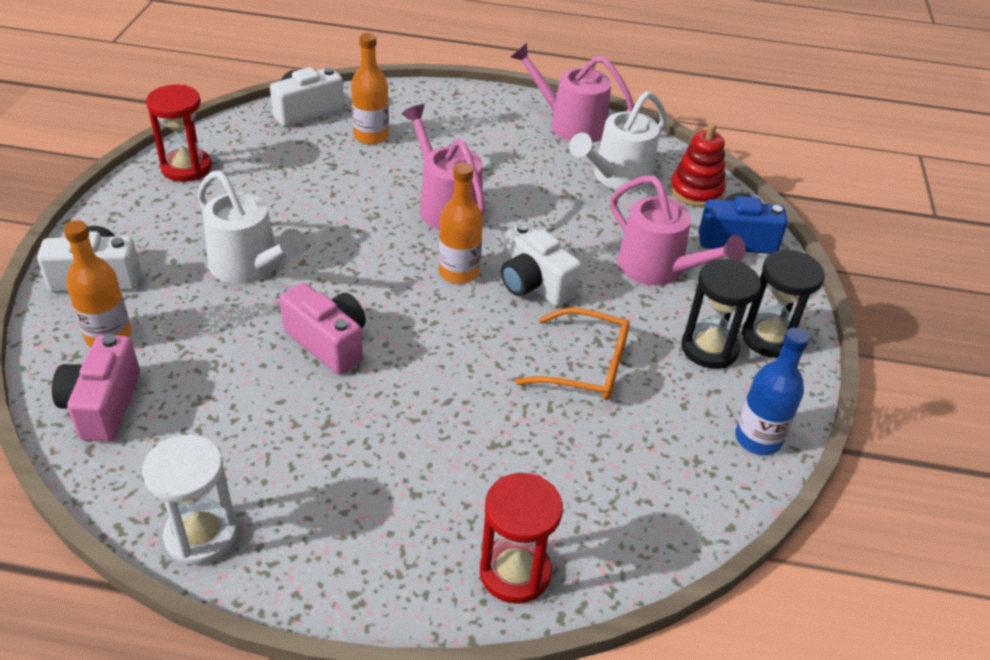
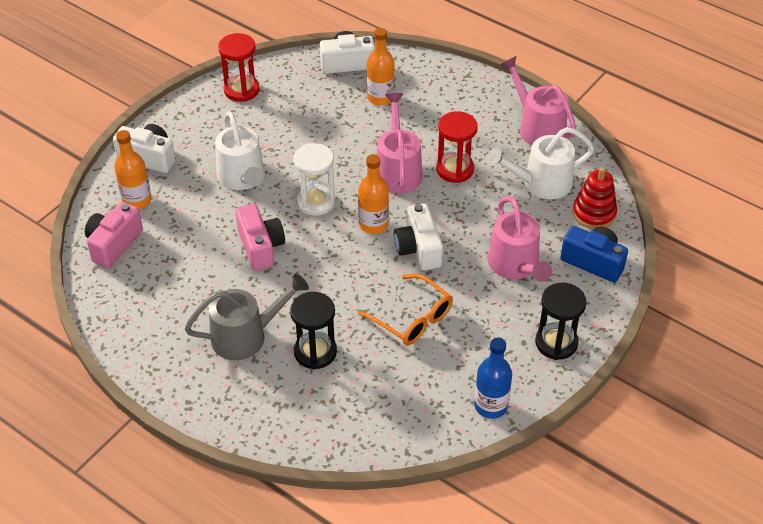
camera: 30 degrees right, 5 degrees up
(201, 535) = (127, 339): white hourglass -> white hourglass (316, 202)
(382, 464) = (246, 336): none -> grey watering can
(515, 572) = (282, 425): red hourglass -> red hourglass (455, 169)
(709, 348) = (506, 335): black hourglass -> black hourglass (315, 352)

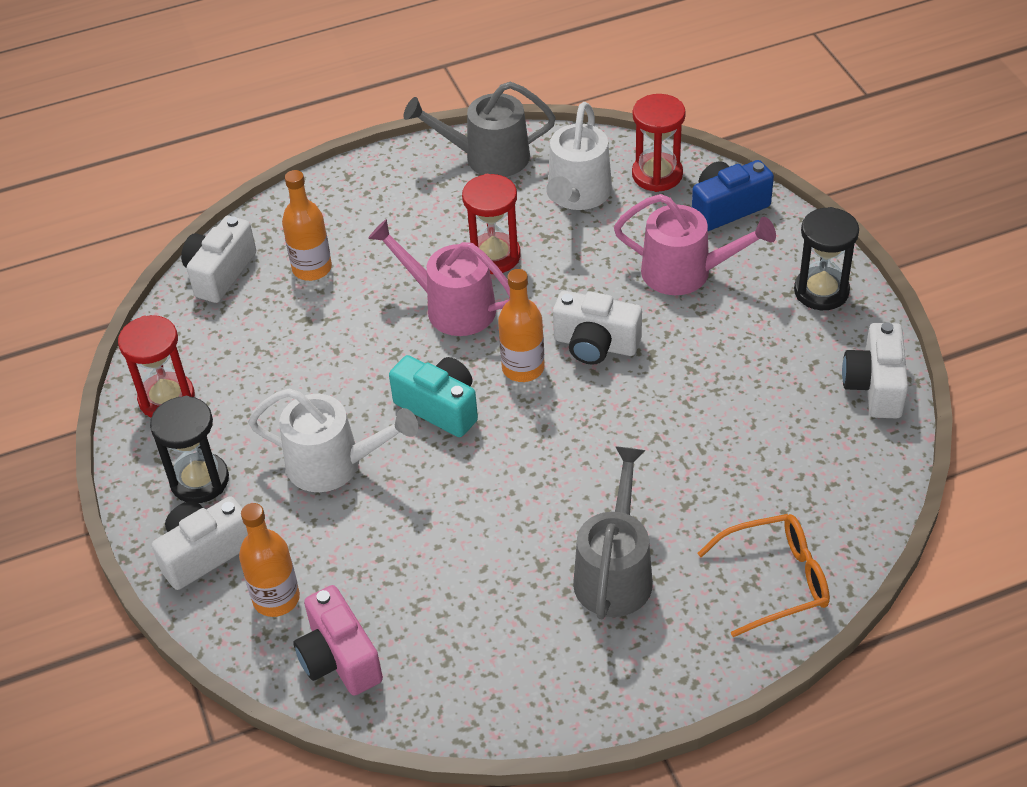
camera: 55 degrees left, 0 degrees up
(261, 247) = (473, 495): pink camera -> none
(315, 352) = (689, 512): black hourglass -> black hourglass (199, 480)
(316, 202) = (440, 407): white hourglass -> turquoise camera
(412, 318) = (700, 397): orange glasses -> orange glasses (776, 580)
(491, 406) = (875, 386): blue bottle -> white camera
(537, 127) = (487, 157): pink watering can -> grey watering can
(594, 213) = (657, 175): red stacking toy -> red hourglass

